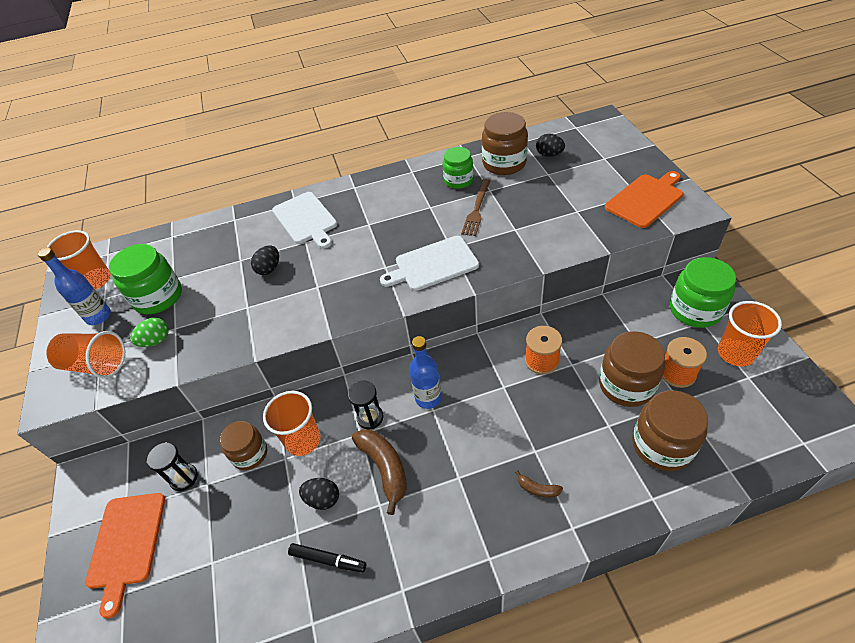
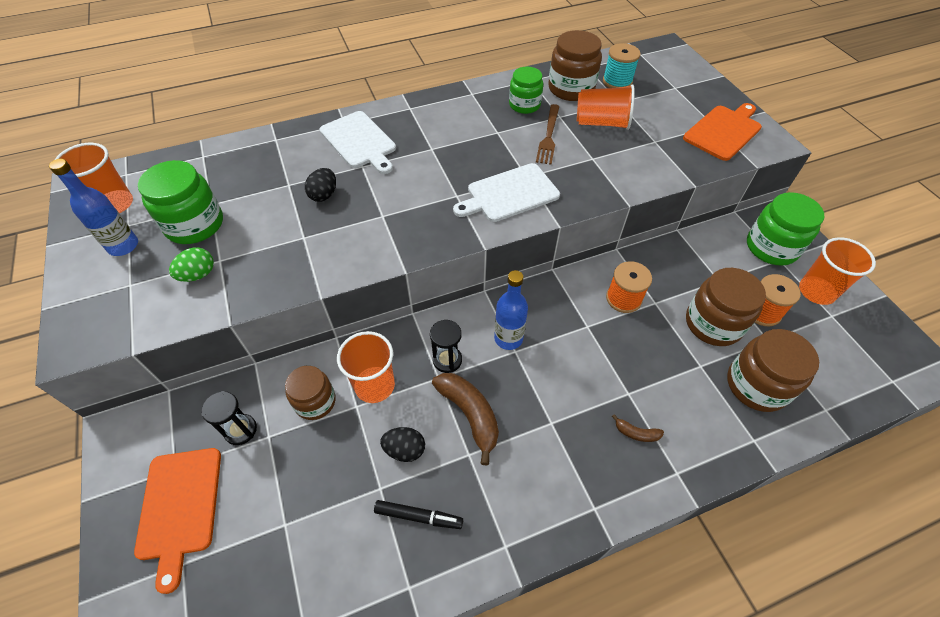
camera: 10 degrees left, 5 degrees up
(96, 364) = (127, 302): orange cup -> orange cup (601, 123)
(549, 154) = (617, 81): black egg -> turquoise spool

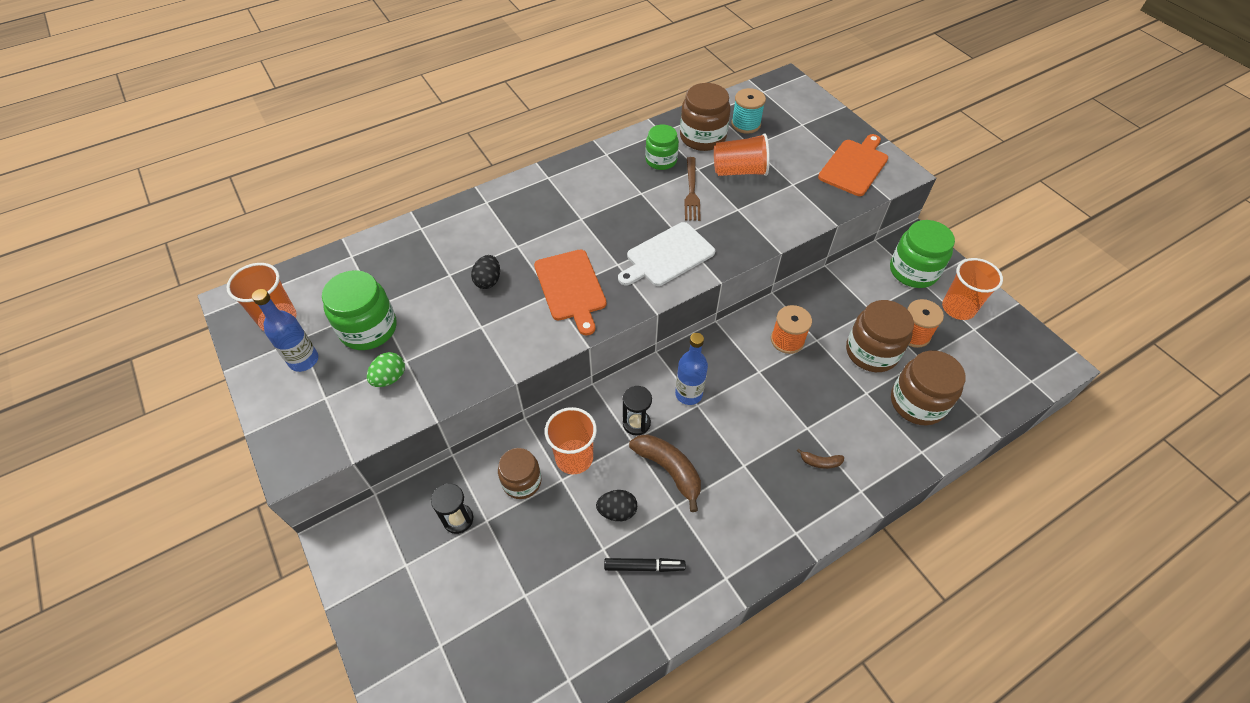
camera: 10 degrees left, 0 degrees up
(180, 507) = (422, 597): orange cutting board -> orange cutting board (571, 288)
(359, 141) = (507, 220): white cutting board -> none

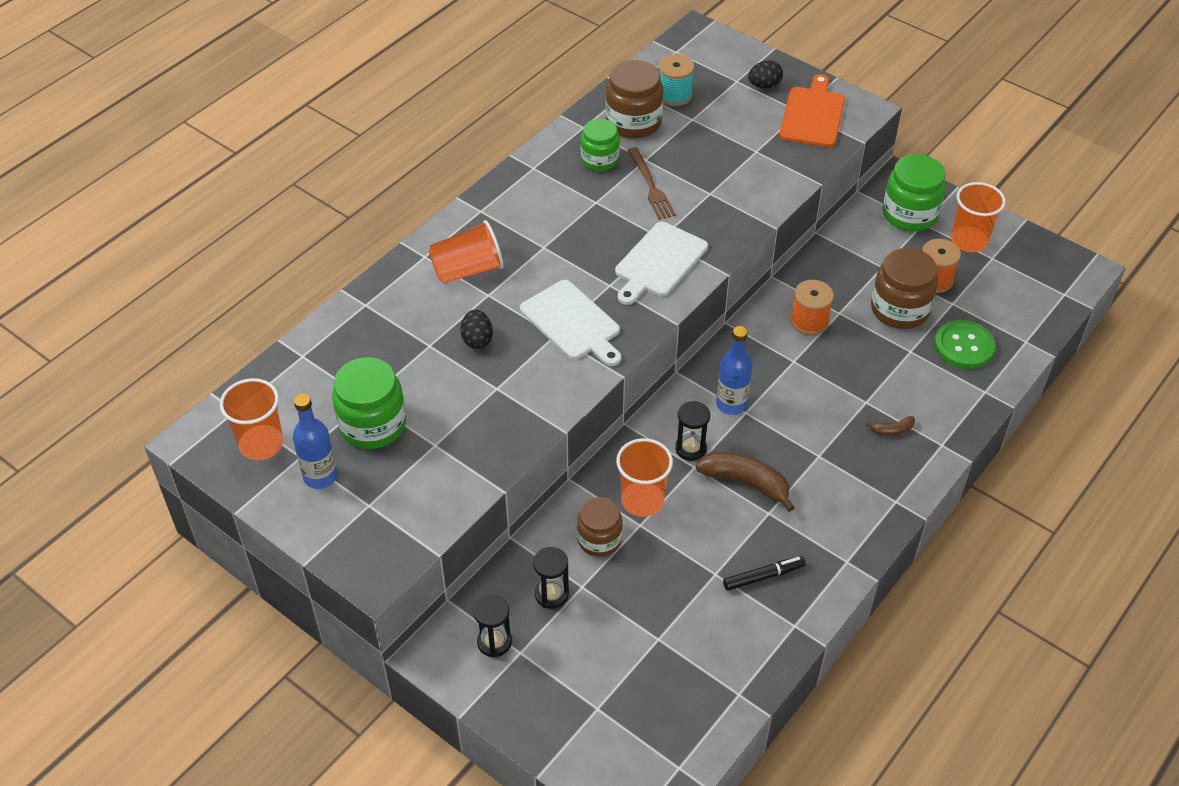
camera: 20 degrees left, 5 degrees down
(390, 378) = (428, 466): green egg -> none
(390, 547) = (494, 642): none -> black hourglass
(571, 288) = (572, 323): orange cutting board -> white cutting board
(617, 511) = (712, 536): black egg -> black egg (764, 85)
(739, 171) = (692, 150): orange cup -> orange cup (467, 270)
(917, 402) = (963, 346): brown jar -> green button

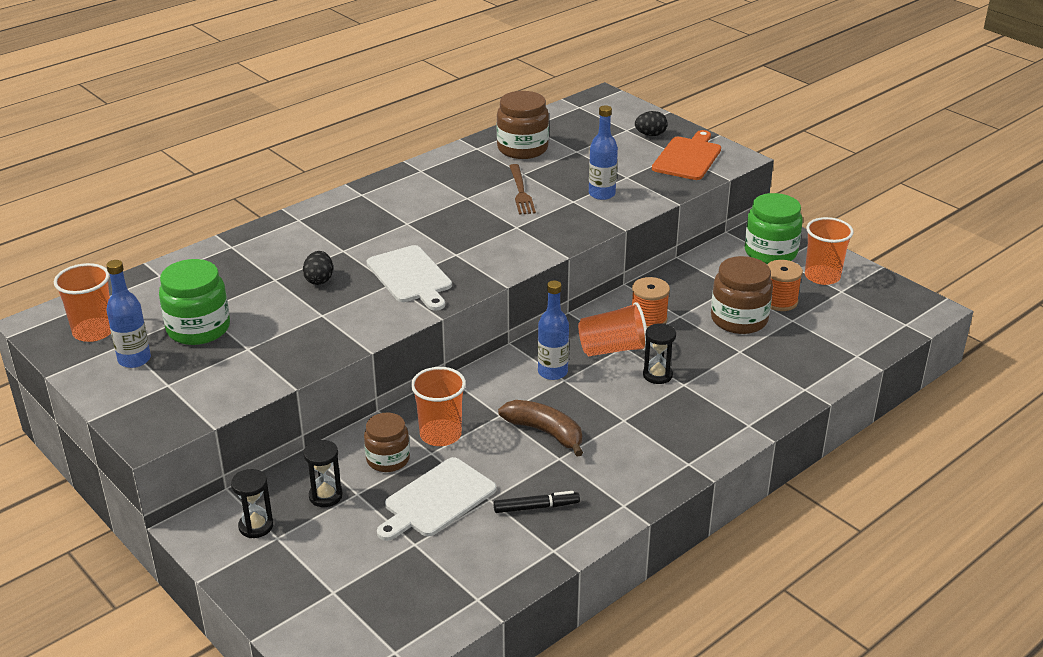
camera: 10 degrees right, 15 degrees down
(467, 270) = (332, 232): orange cup -> orange cup (612, 349)
(600, 160) = (482, 170): green jar -> none
(659, 262) = (507, 243): white cutting board -> white cutting board (437, 500)
(674, 95) = (566, 134): turquoise spool -> none
(691, 448) = (501, 401): black hourglass -> black hourglass (657, 375)
(737, 179) = (602, 194): none -> blue bottle
(892, 430) = (702, 408): brown banana -> none
(963, 346) = (793, 353): green button -> none

